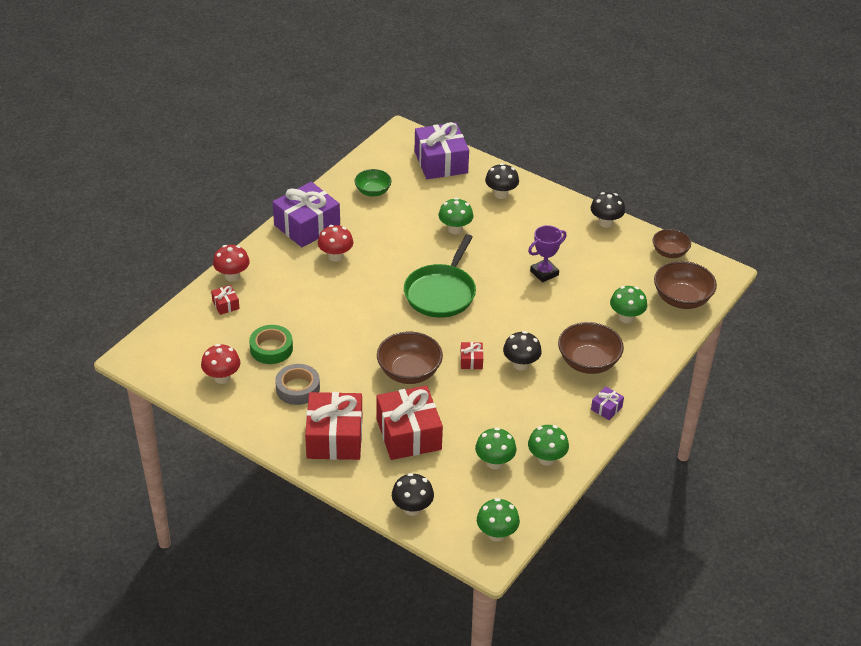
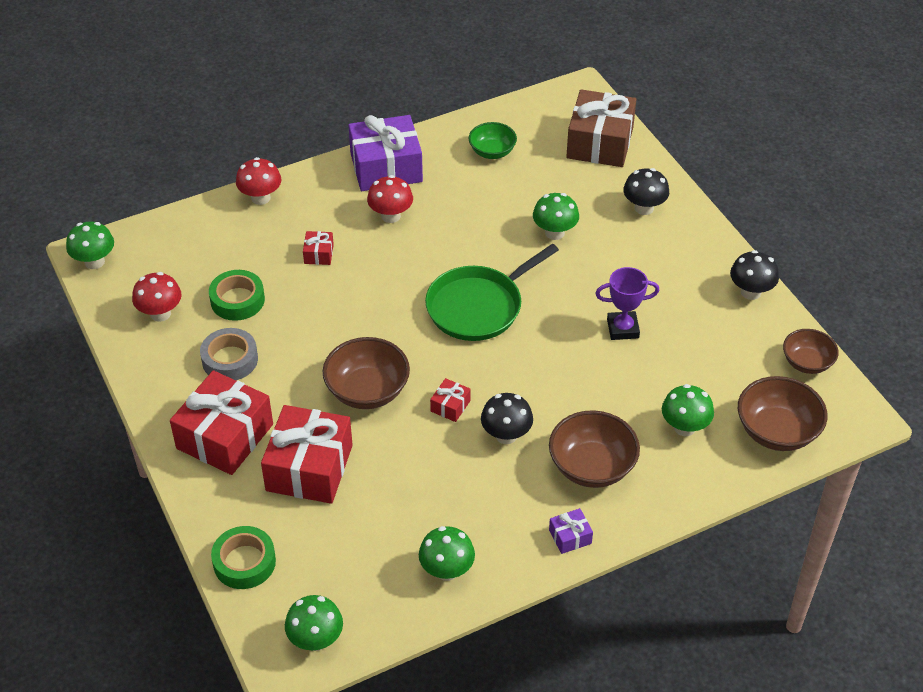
camera: 30 degrees right, 5 degrees up
(225, 305) = (228, 229): red gift -> red gift (318, 254)
(412, 508) = (244, 562): black mushroom -> green tape
(441, 162) = (600, 143): purple gift -> brown gift
(494, 462) = (381, 547): green mushroom -> green mushroom (94, 262)

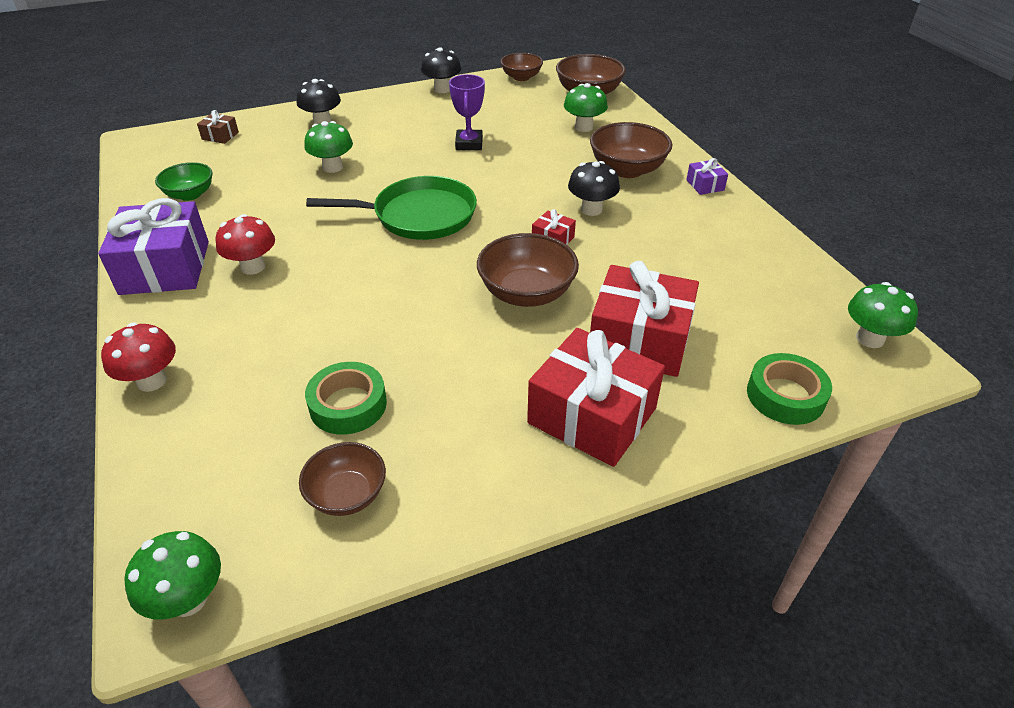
camera: 85 degrees left, 5 degrees down
(160, 313) = (347, 495): red mushroom -> brown bowl
(230, 360) = (458, 412): grey tape -> none
(318, 254) = (291, 326): red gift -> none
(447, 570) = (757, 251): green mushroom -> none
(478, 307) = (419, 215): green pan -> green pan turned 60 degrees counterclockwise
(600, 143) = (220, 136): brown gift -> brown gift, size x0.43

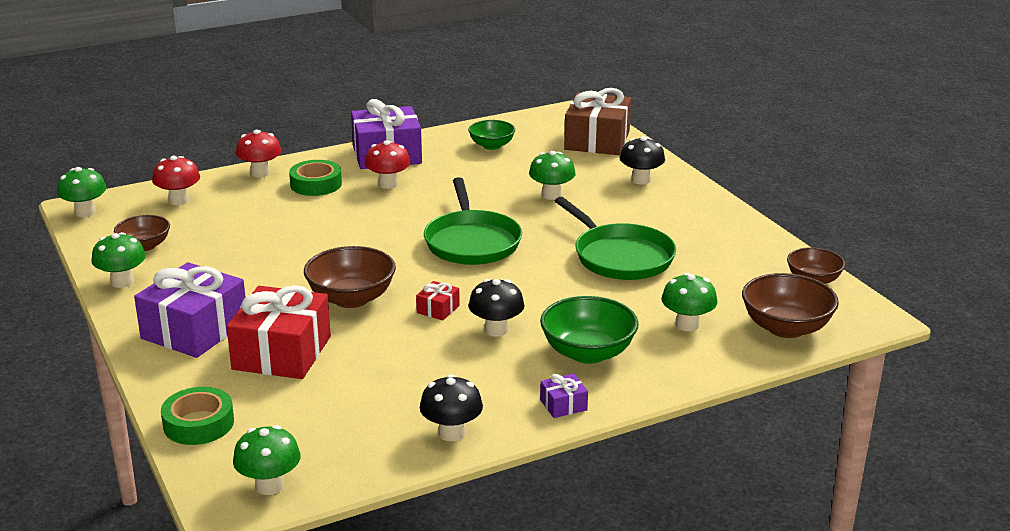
camera: 85 degrees right, 15 degrees down
(202, 468) = (179, 200): none -> red mushroom
(220, 136) = (597, 140): brown gift -> brown gift, size x2.32
(348, 405) = (225, 237): green tape -> green tape (316, 184)
(442, 89) = (751, 233): black mushroom -> black mushroom (451, 433)
(456, 508) = (122, 282): none -> green mushroom
(469, 144) = (620, 257): purple trophy -> green pan
(592, 415) = (194, 330): red gift -> purple gift
(627, 170) = (588, 353): brown bowl -> green bowl

